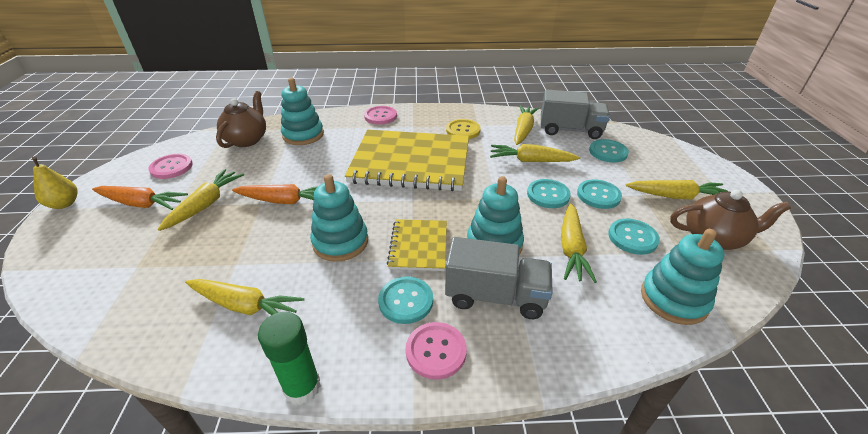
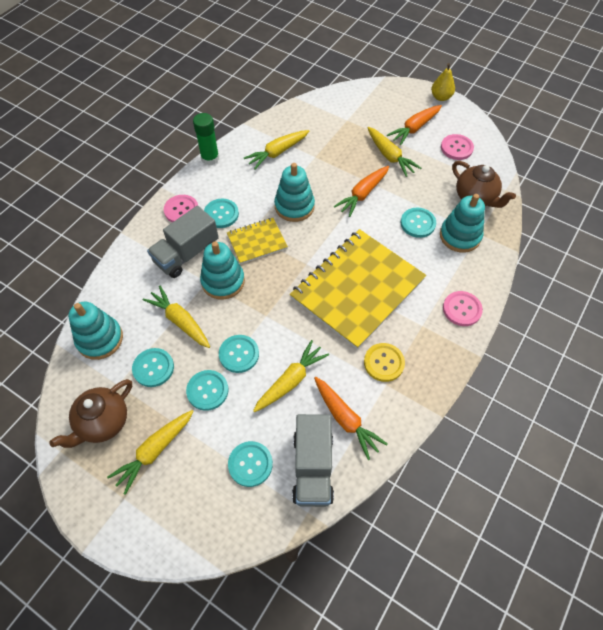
camera: 125 degrees right, 20 degrees up
(303, 157) = (418, 223): none -> turquoise button
(418, 246) = (257, 241): yellow notebook -> yellow notebook turned 60 degrees counterclockwise
(523, 130) = (345, 419): yellow carrot -> orange carrot
(570, 130) = (313, 467): grey truck -> grey truck turned 45 degrees counterclockwise

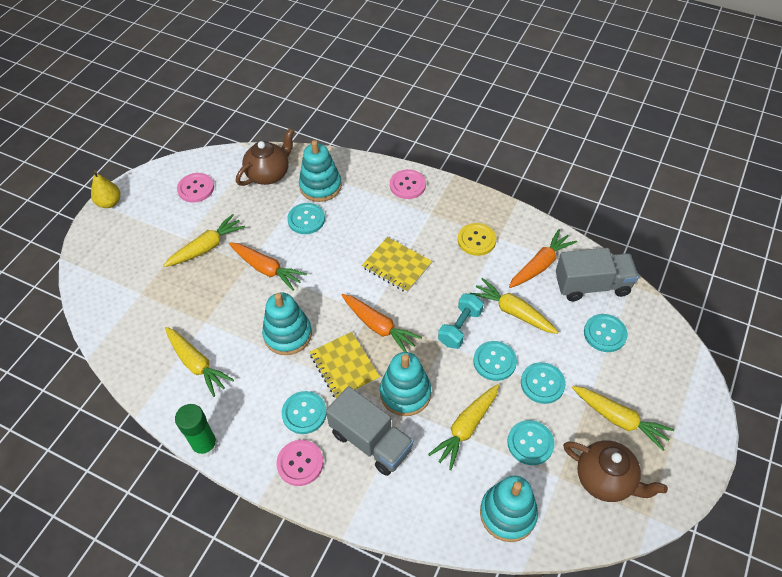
camera: 95 degrees left, 5 degrees down
(280, 331) = (460, 327): none -> turquoise dumbbell
(357, 289) = (396, 266): yellow notebook -> yellow notebook, size x0.49
(414, 128) = (161, 226): orange carrot -> orange carrot (379, 326)

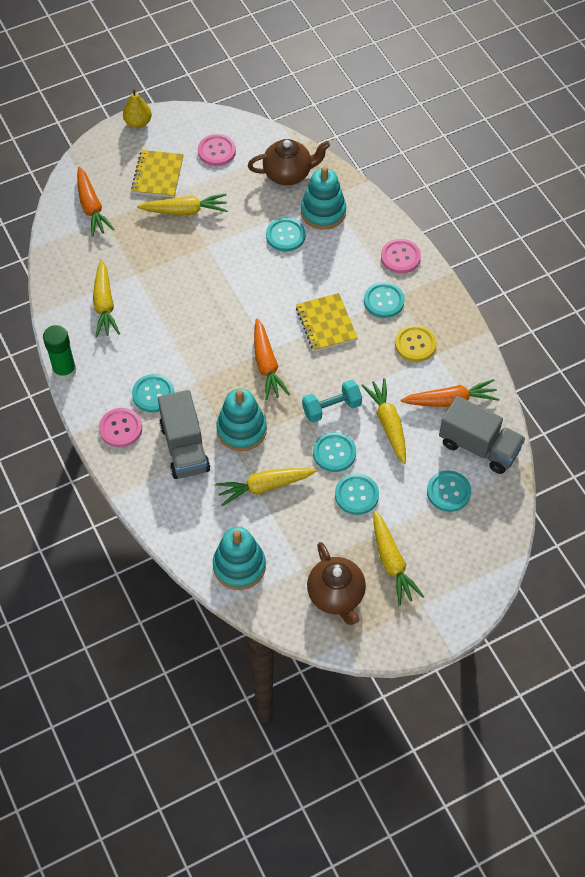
camera: 35 degrees right, 5 degrees up
(266, 269) = (217, 260): orange carrot -> orange carrot (91, 207)
(288, 334) = (190, 325): turquoise stacking toy -> none
(344, 366) = (212, 378): yellow notebook -> yellow notebook (157, 175)
(530, 443) = (303, 531): turquoise button -> turquoise button (384, 301)

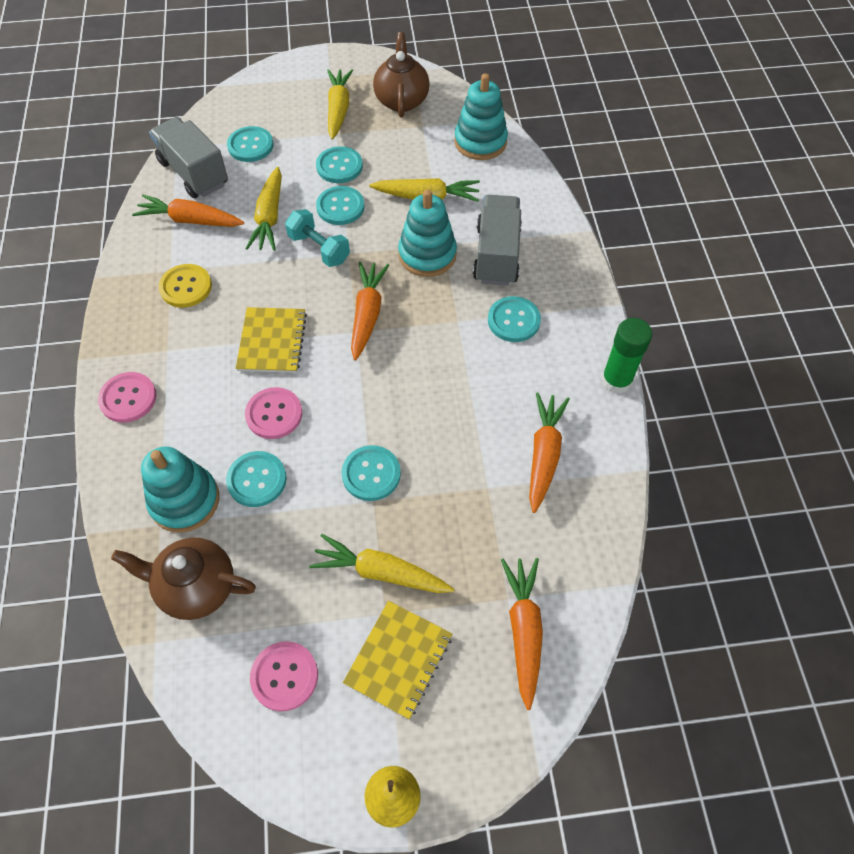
camera: 160 degrees left, 0 degrees up
(104, 304) = (544, 455): yellow carrot -> orange carrot
(120, 428) = (563, 294): pink button -> pink button (274, 414)
(331, 408) = (319, 249): turquoise dumbbell -> turquoise dumbbell turned 45 degrees clockwise
(384, 301) = (187, 348): turquoise button -> turquoise button (371, 474)

